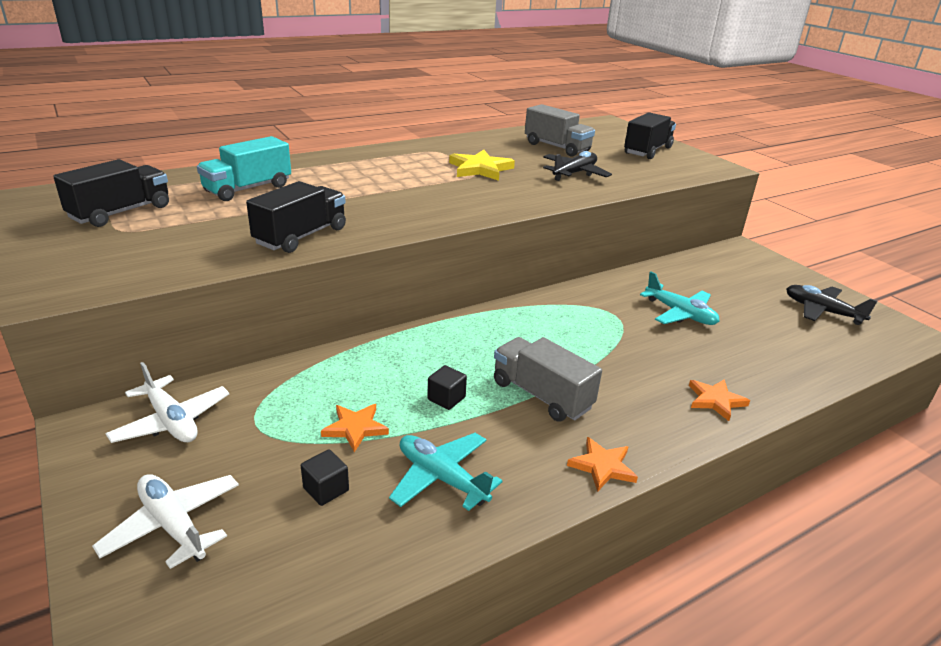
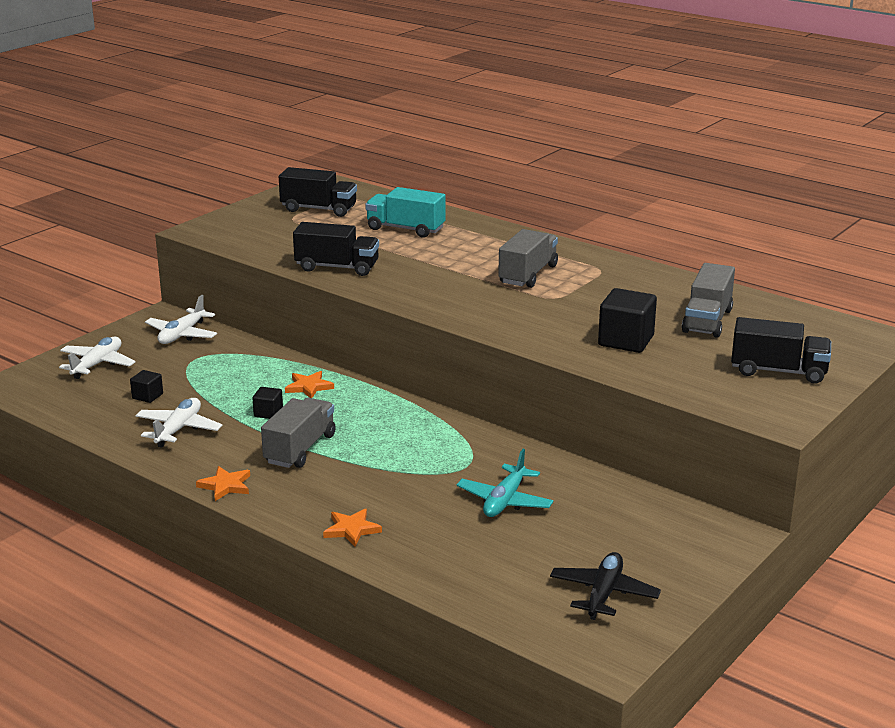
camera: 70 degrees right, 5 degrees down
(355, 428) = (212, 390): orange star -> orange star (309, 387)
(419, 172) = (528, 274): none -> grey truck
(441, 478) = (178, 429): turquoise plane -> white plane
(480, 169) = (574, 297): yellow star -> none
(574, 173) = (626, 341): black plane -> black cube

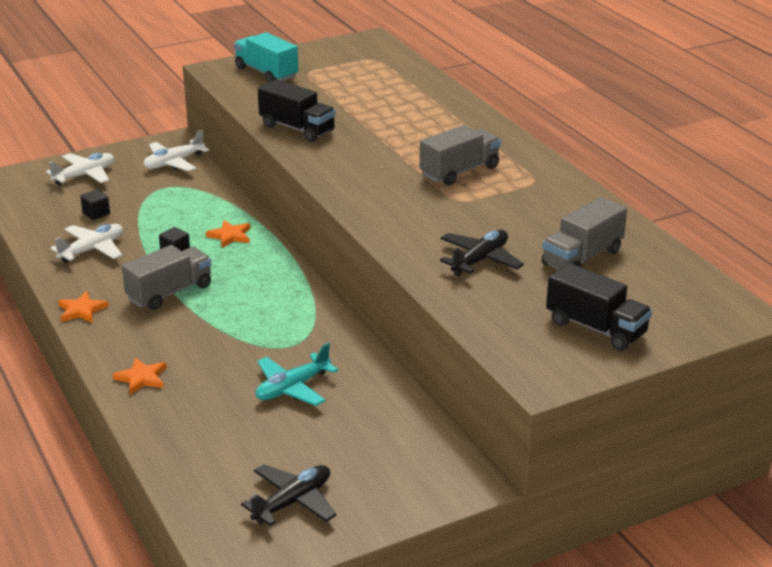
camera: 25 degrees right, 5 degrees up
(319, 209) = (340, 67): black truck -> none
(405, 229) = (396, 102): turquoise truck -> turquoise truck (266, 73)
(626, 341) = (480, 260): black cube -> black plane

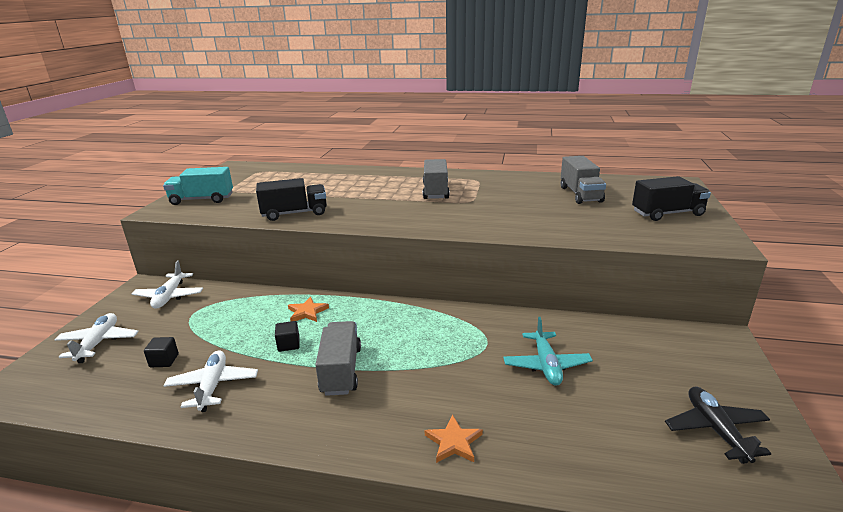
camera: 50 degrees left, 5 degrees down
(81, 310) = (297, 434): orange star -> none
(480, 260) = (552, 217): black plane -> none

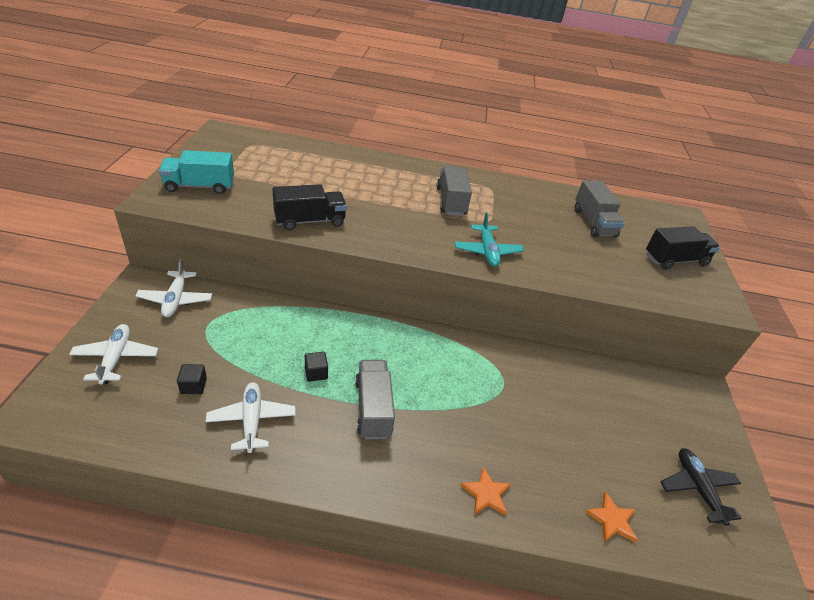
camera: 10 degrees left, 15 degrees up
(307, 312) = (326, 332): orange star -> orange star (612, 520)
(546, 365) = (558, 412): turquoise plane -> turquoise plane (487, 251)

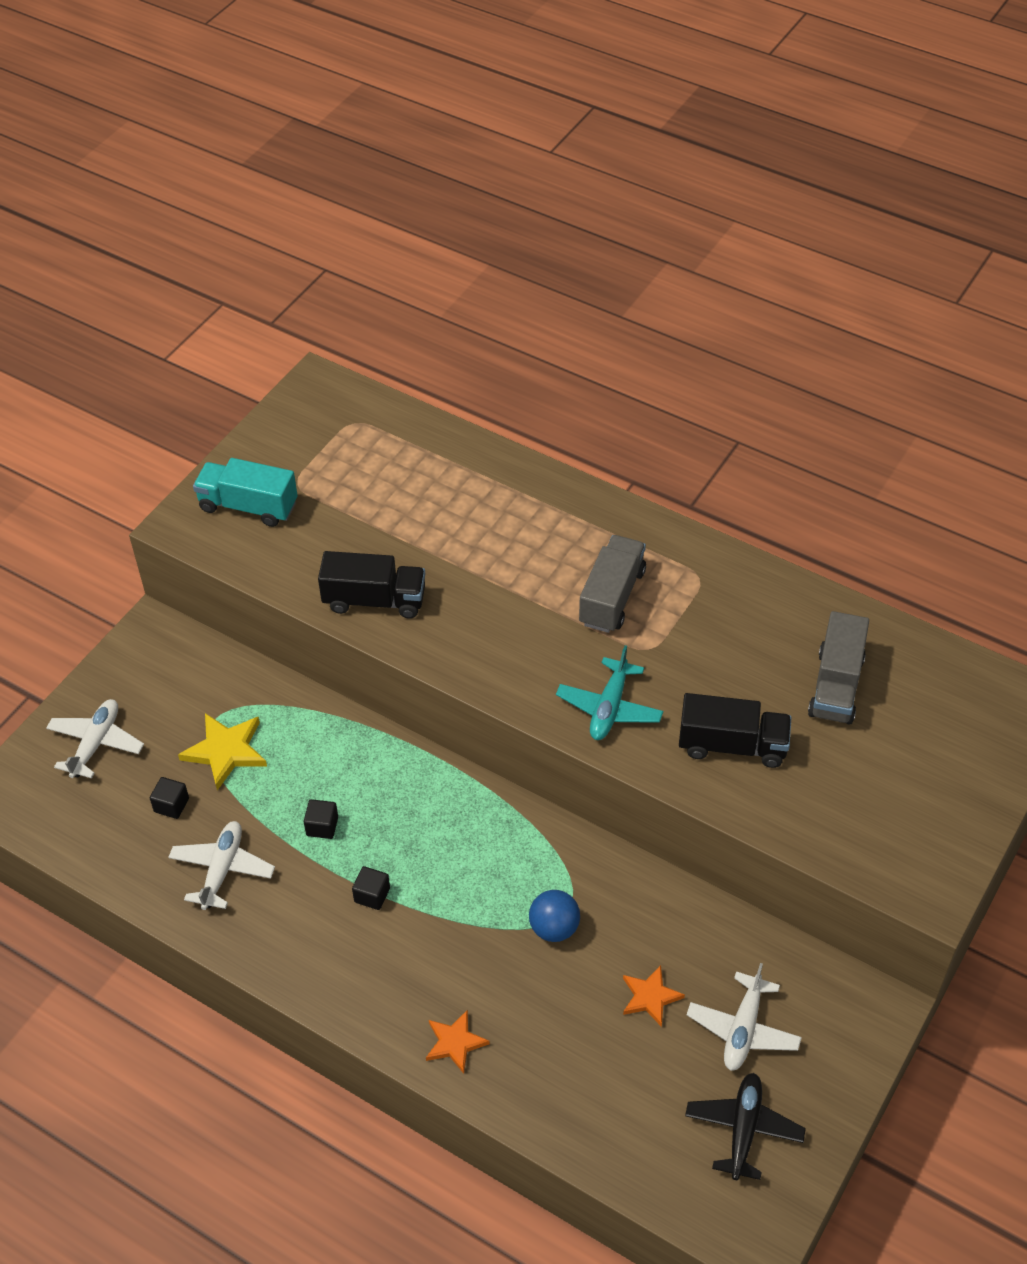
camera: 30 degrees right, 10 degrees up
(176, 299) = (186, 669): white plane -> white plane (743, 1029)
(224, 342) = (226, 751): none -> yellow star
(373, 408) = (372, 895): grey truck -> black cube
(502, 396) = (554, 928): none -> blue ball
(612, 520) = (594, 1124): orange star -> orange star (650, 997)
(675, 260) = (924, 790): black truck -> black truck (732, 745)

